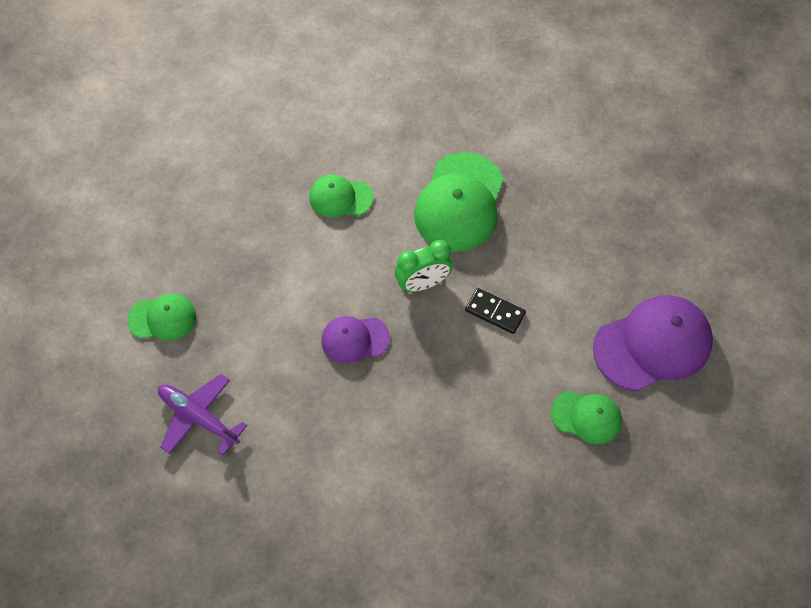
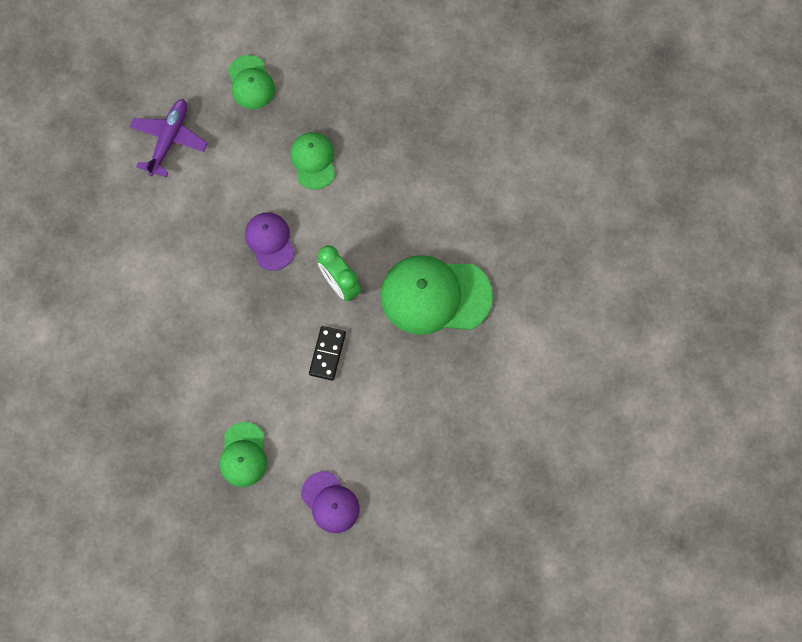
camera: 75 degrees right, 10 degrees up
(340, 197) = (410, 190): green cap -> green cap (313, 161)
(653, 344) = (330, 502): purple cap -> purple cap, size x0.56

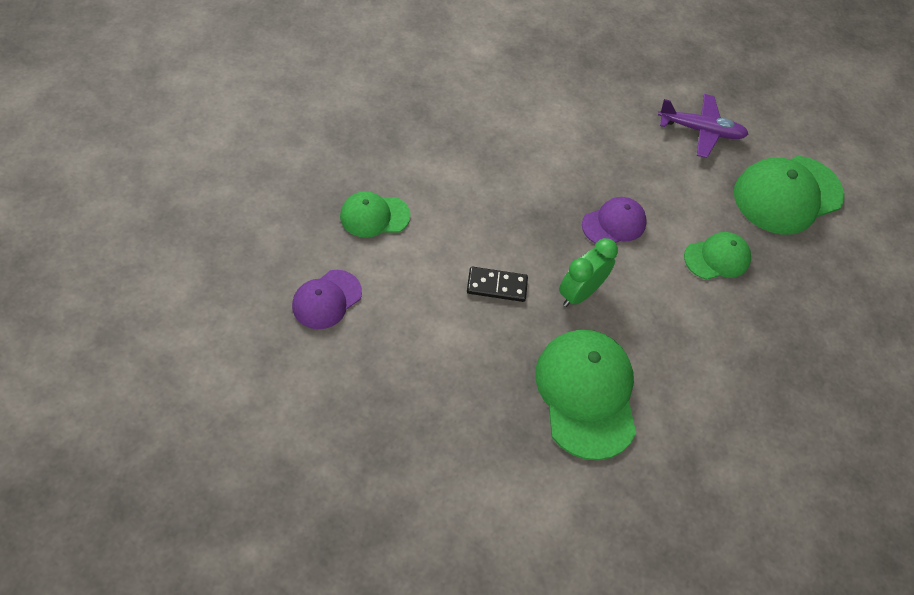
camera: 75 degrees right, 15 degrees down
(251, 83) = (787, 195): green cap -> green cap, size x1.79

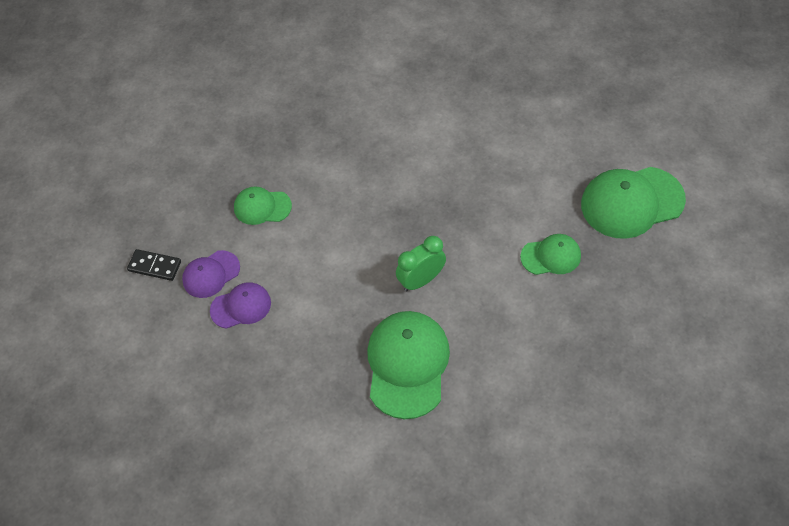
camera: 20 degrees right, 0 degrees up
(497, 286) = (351, 270): black domino -> black domino (155, 266)
(614, 224) = (465, 222): purple cap -> purple cap (241, 306)
(701, 130) = (565, 141): purple plane -> none

